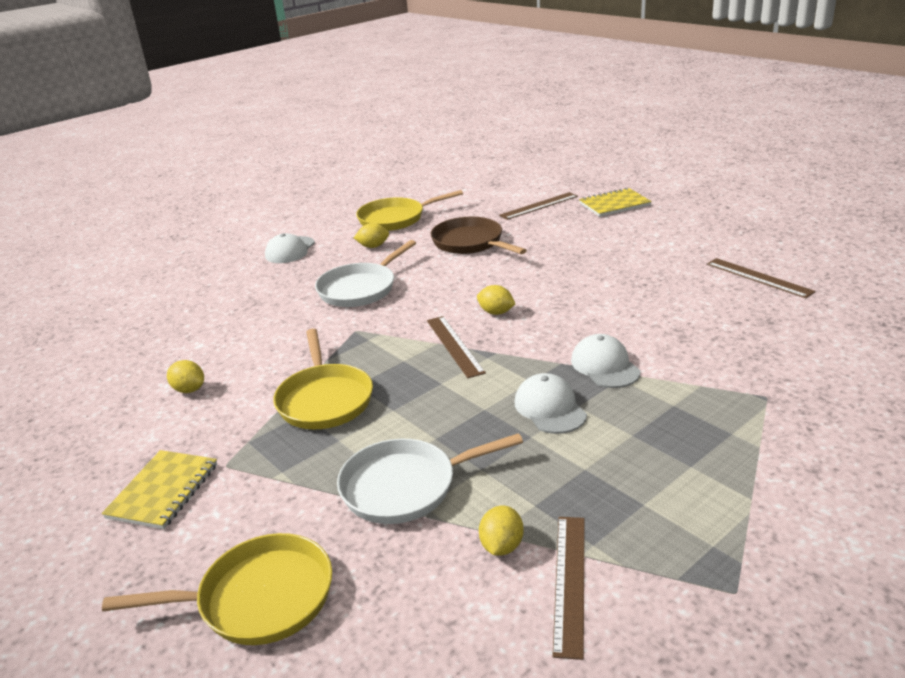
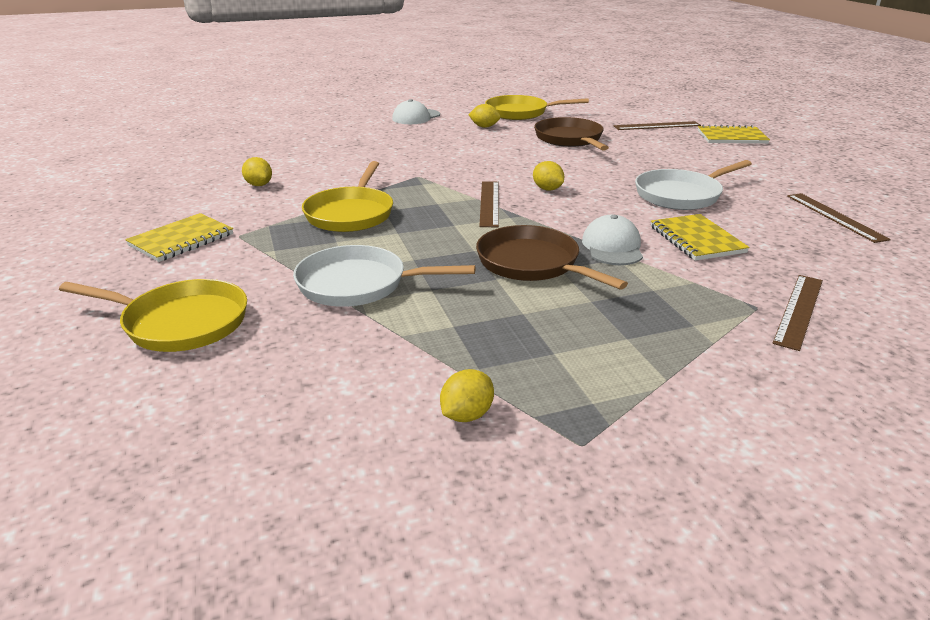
camera: 20 degrees right, 0 degrees up
(360, 289) = (447, 151): white pan -> white pan (681, 195)
(501, 546) = (398, 346): yellow lemon -> yellow lemon (466, 415)
(550, 408) = (532, 264): white cap -> brown pan
(569, 582) = (432, 388): brown ruler -> brown ruler (799, 310)
(668, 336) = (696, 239): none -> yellow notebook

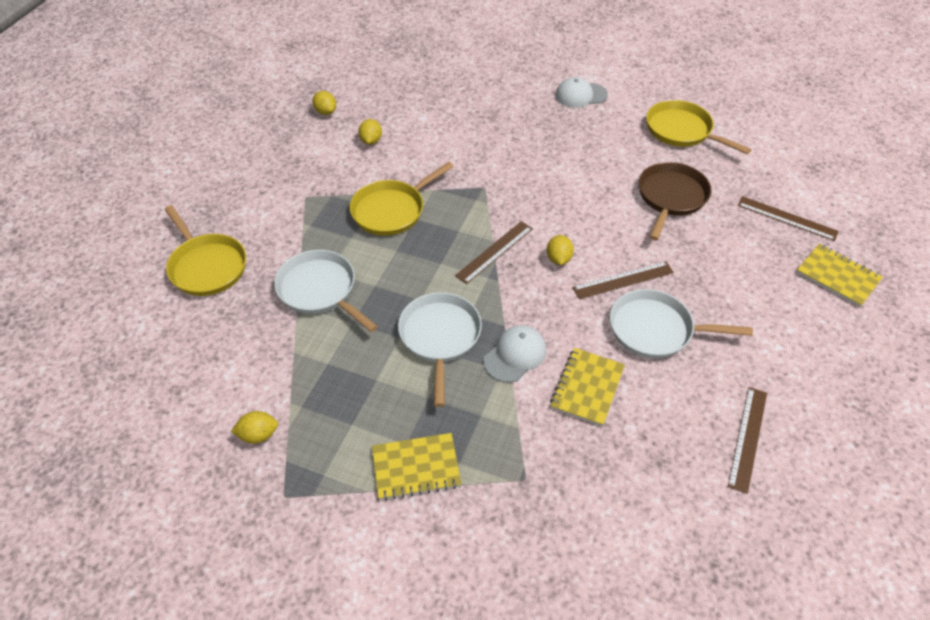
camera: 40 degrees right, 20 degrees up
(181, 240) = (273, 183): yellow notebook -> yellow notebook (416, 468)
(484, 127) = (620, 139): yellow lemon -> yellow lemon (325, 112)
(532, 264) = (440, 337): brown pan -> white pan
(799, 310) = (548, 502): brown ruler -> brown ruler (623, 280)

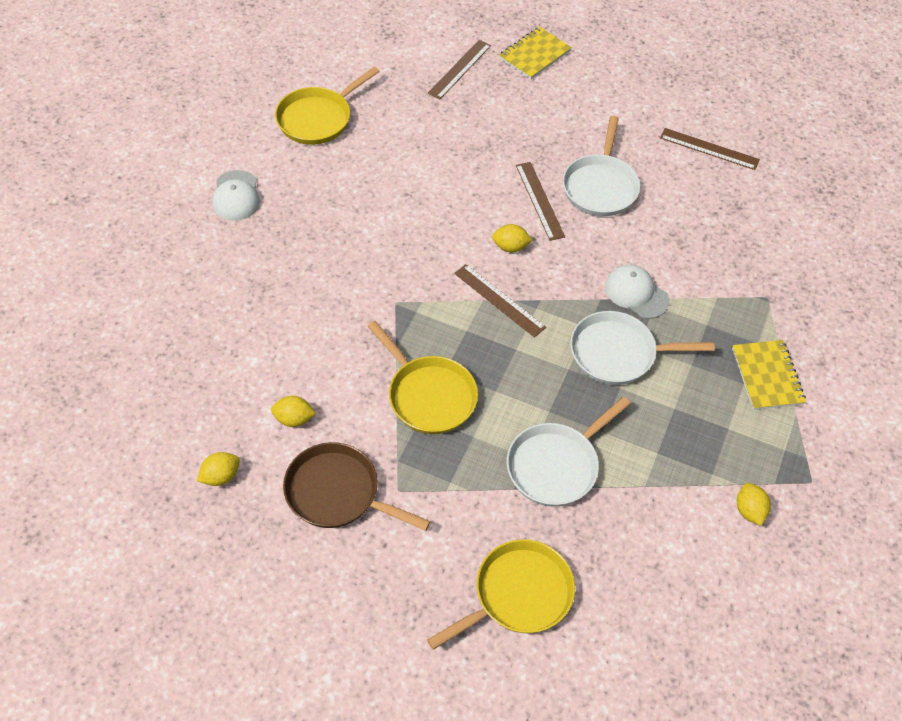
camera: 90 degrees left, 5 degrees up
(587, 387) = (669, 244): yellow notebook -> none
(671, 197) = (425, 146): brown pan -> brown pan (338, 493)

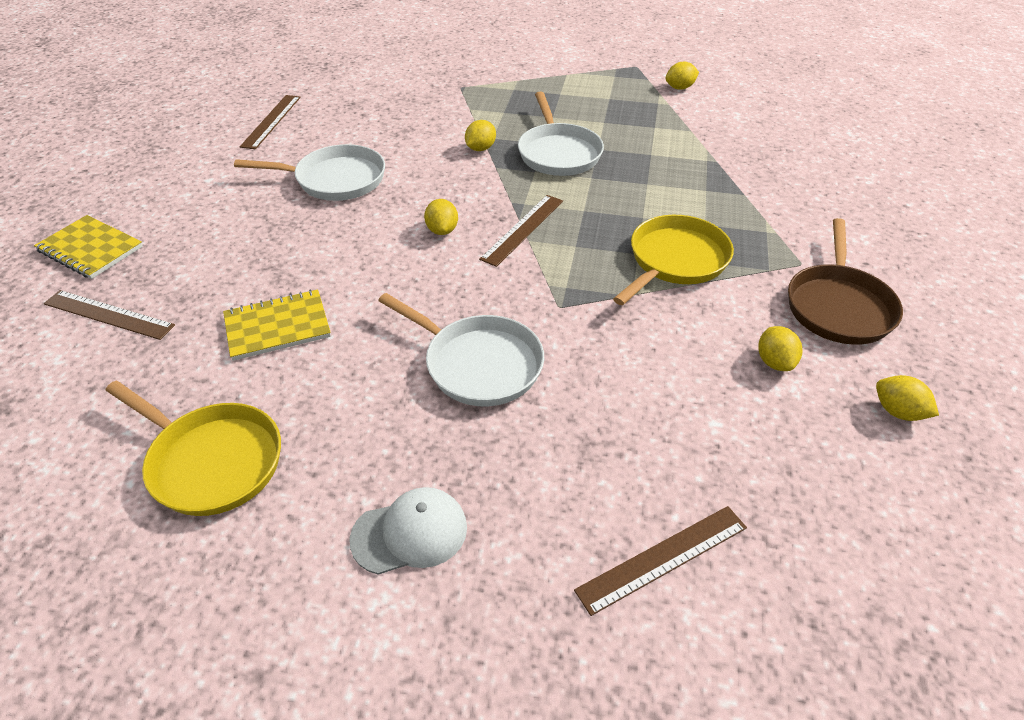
camera: 100 degrees left, 10 degrees down
(518, 595) = (843, 181): yellow pan -> none
(539, 200) = (364, 218): brown ruler -> brown ruler (663, 558)
(556, 465) = (703, 174): white pan -> white pan (478, 364)
(636, 293) = (480, 148): white cap -> yellow lemon
(767, 376) = (546, 85): yellow notebook -> yellow notebook (277, 327)

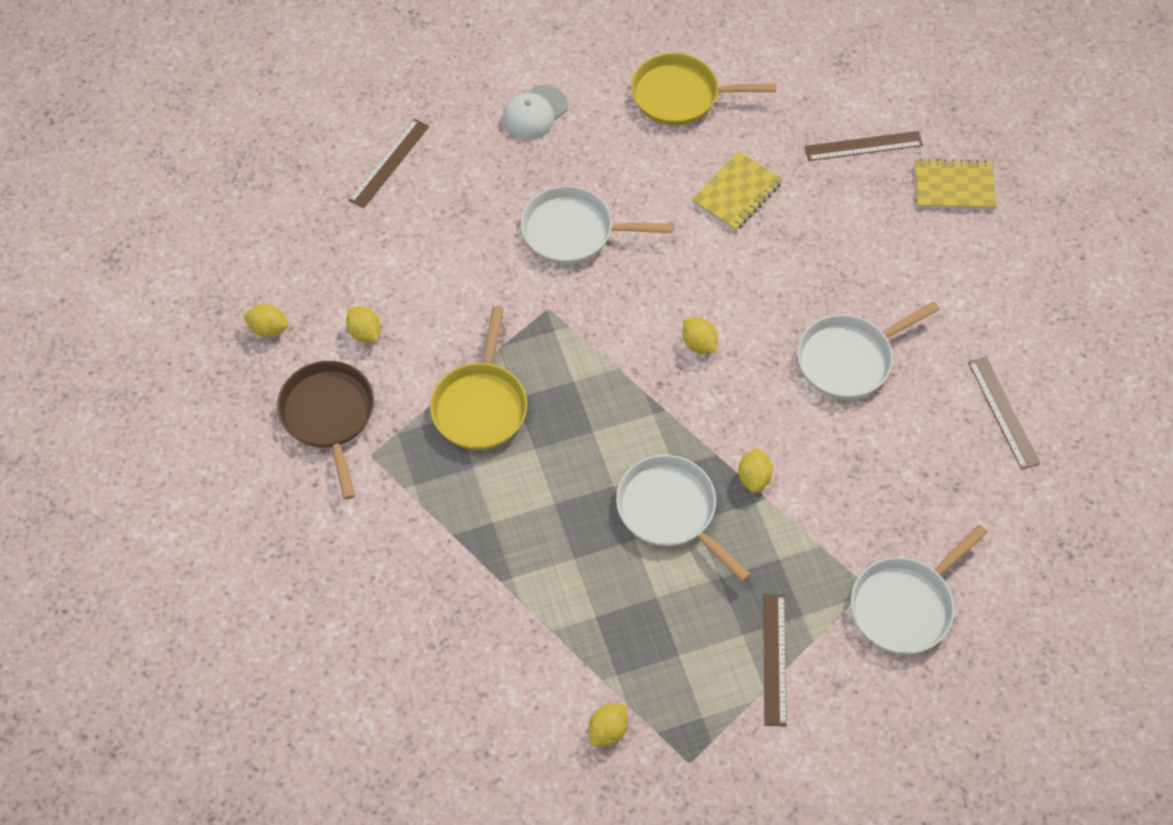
camera: 150 degrees right, 15 degrees up
(446, 75) = (905, 605): none -> white pan
(523, 229) = (631, 380): brown ruler -> brown ruler (774, 659)

